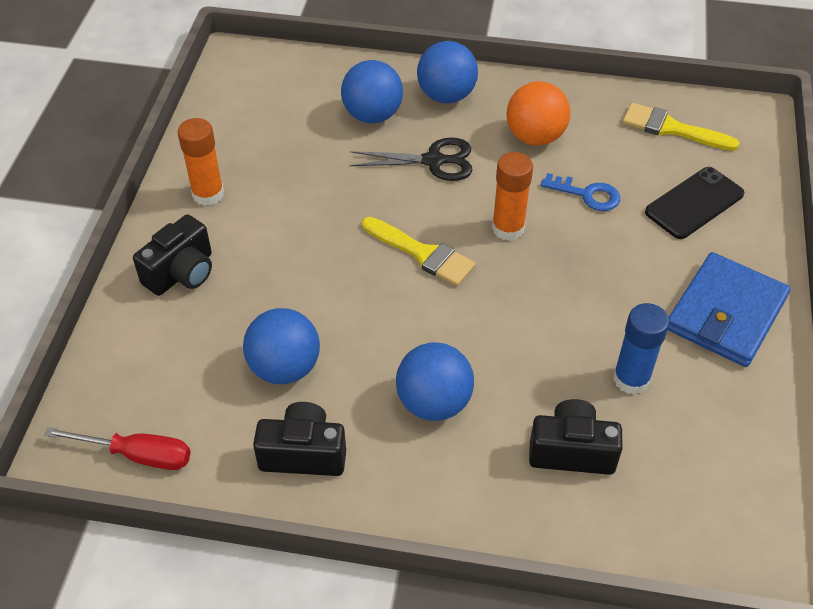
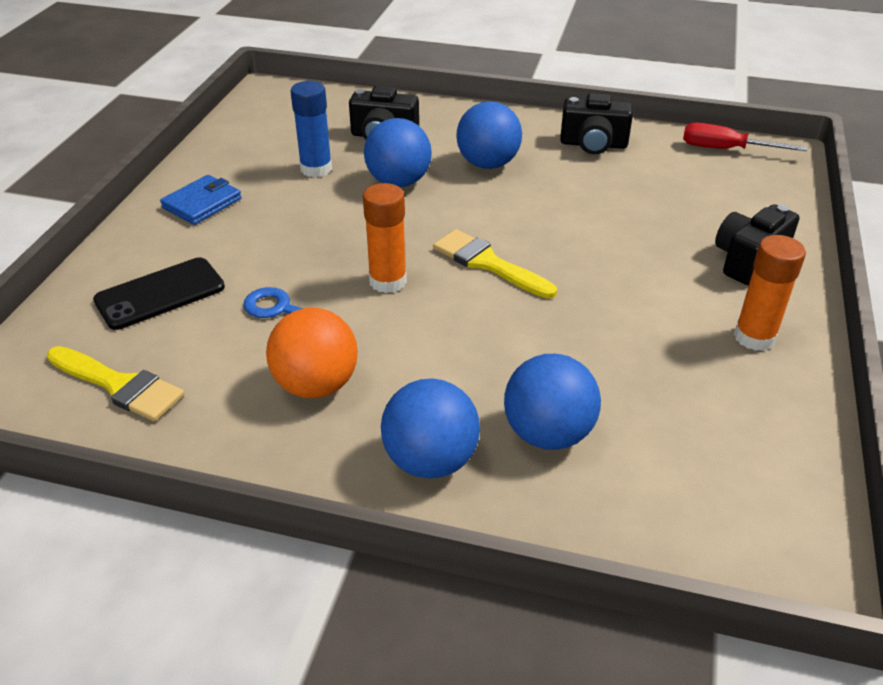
camera: 175 degrees left, 10 degrees down
(285, 368) = (619, 189): blue ball -> blue ball (398, 182)
(433, 161) = (463, 361): black scissors -> none
(725, 313) = (202, 203): blue wallet -> blue wallet, size x0.61

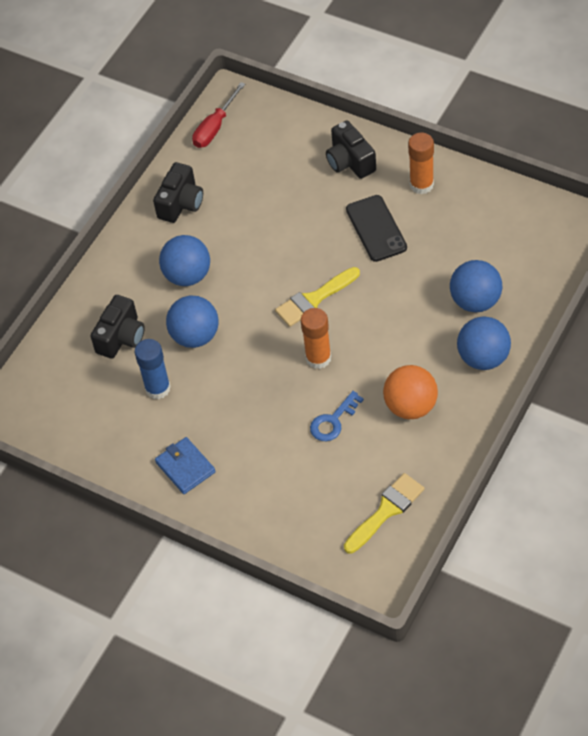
camera: 70 degrees left, 15 degrees up
(160, 294) = (296, 492): black phone -> black phone (376, 228)

